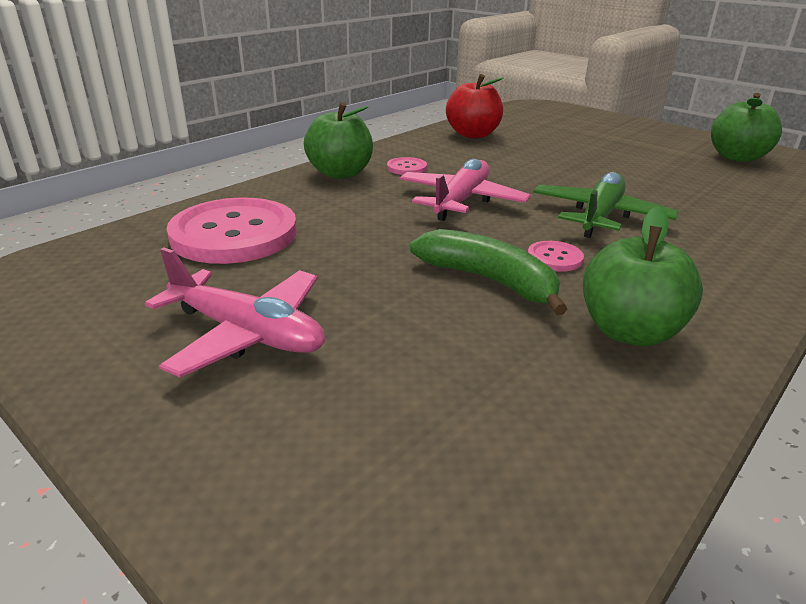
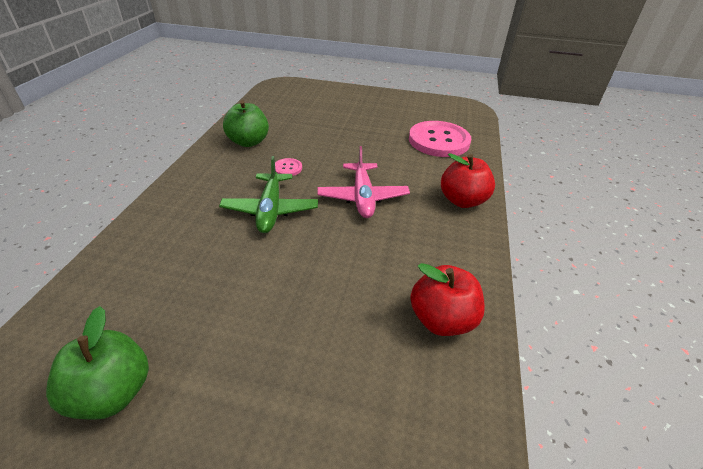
camera: 150 degrees right, 10 degrees up
(246, 333) = (373, 111): pink plane -> none
(340, 173) = (462, 200): green apple -> red apple
(406, 168) = (431, 224): pink button -> none
(489, 280) = (311, 148): green banana -> none

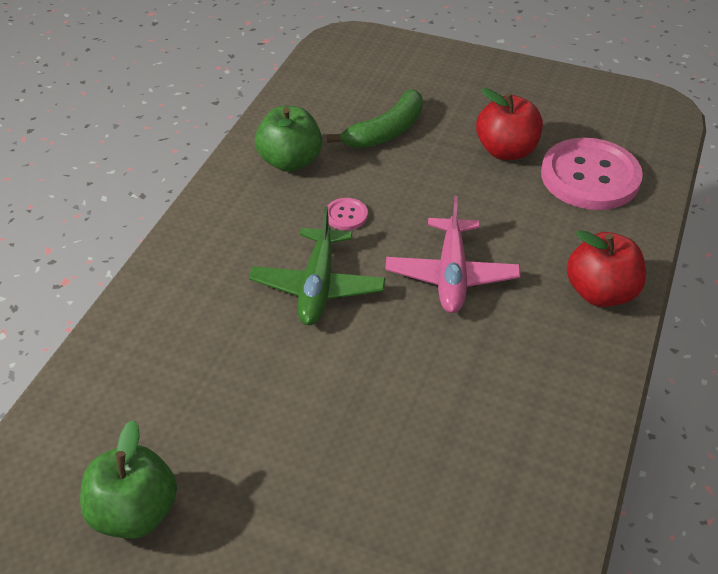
camera: 10 degrees right, 5 degrees up
(309, 125) = (386, 131): none -> green banana
(442, 319) = (527, 470): red apple -> red apple (506, 151)

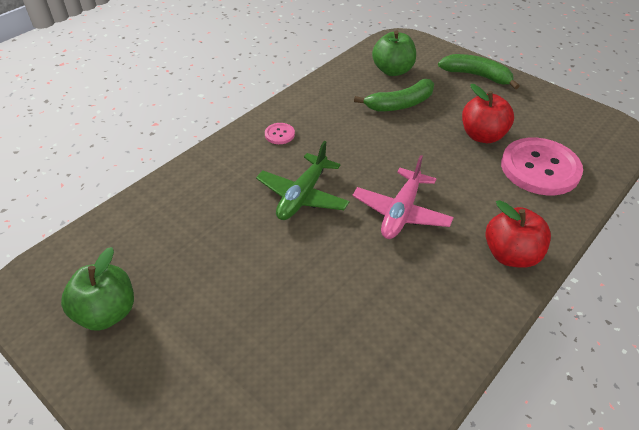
camera: 20 degrees right, 0 degrees up
(290, 161) = (325, 109): green apple -> green apple (393, 70)
(346, 215) = (345, 153): pink button -> pink button (279, 134)
(465, 71) = (476, 76): none -> green banana

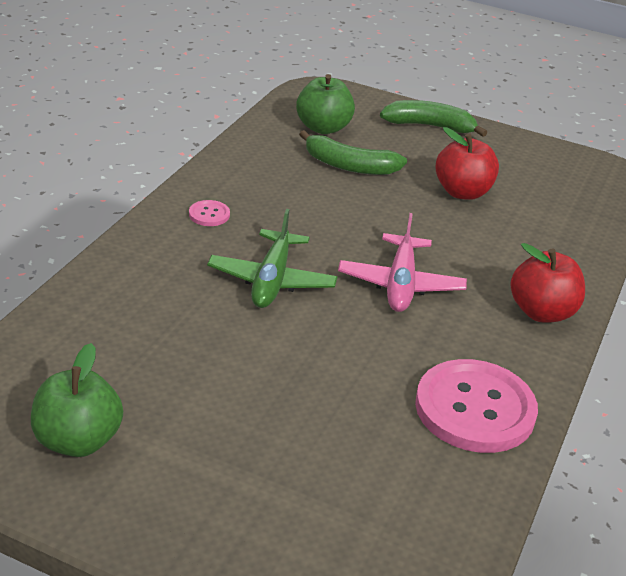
camera: 20 degrees left, 10 degrees down
(400, 104) = (349, 166): green banana -> green banana turned 60 degrees clockwise
(540, 168) = (540, 220): pink button -> pink button (475, 409)

